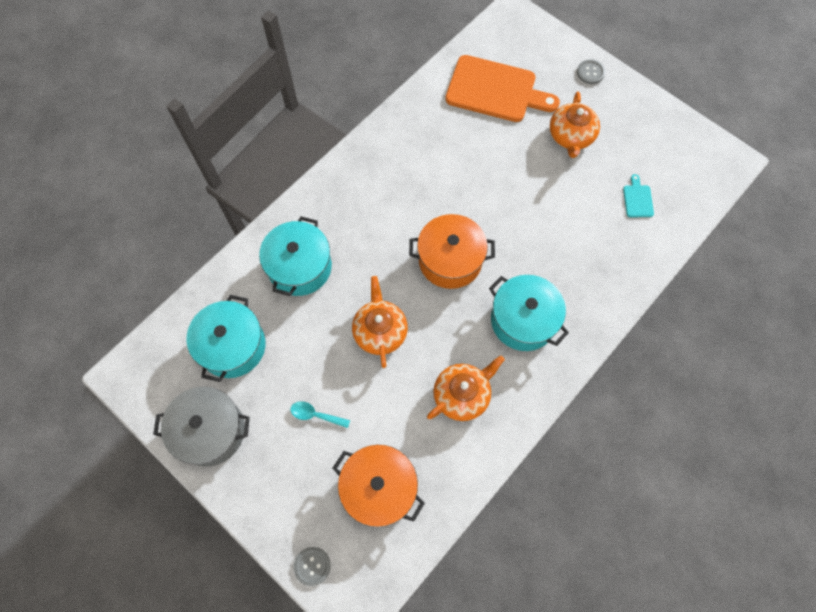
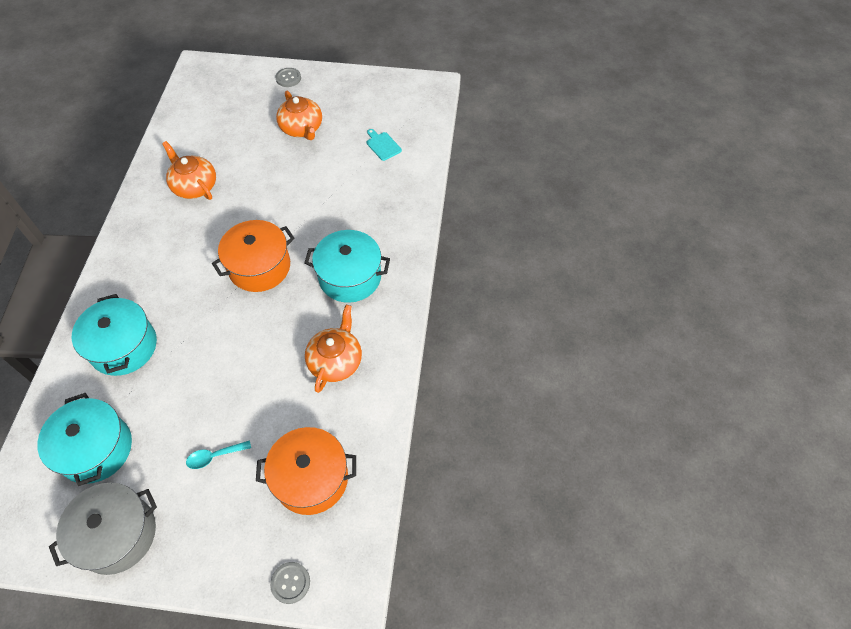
camera: 35 degrees left, 10 degrees down
(380, 331) = (232, 354): orange teapot -> orange teapot (194, 186)
(495, 90) = (218, 126): orange cutting board -> none

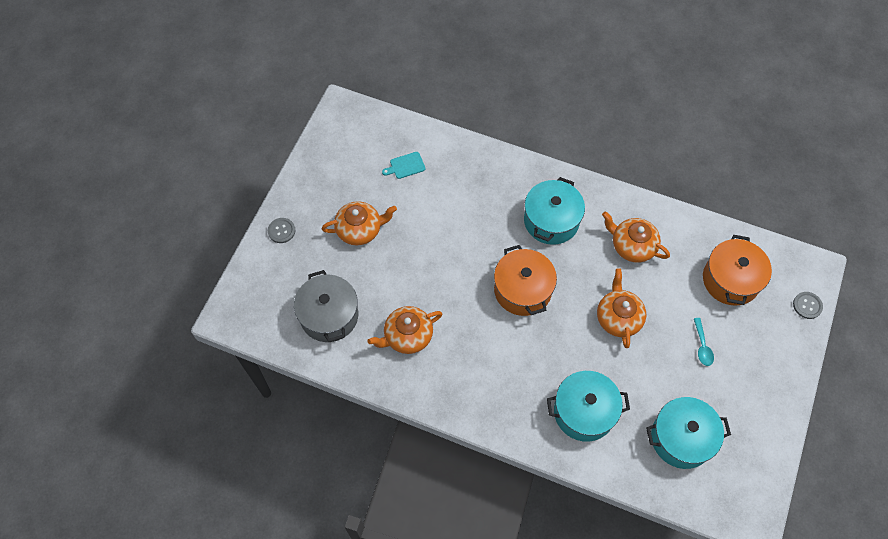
camera: 75 degrees left, 5 degrees up
(117, 534) = (757, 423): grey pot -> grey pot (329, 315)
(240, 361) = (618, 318): none -> orange teapot

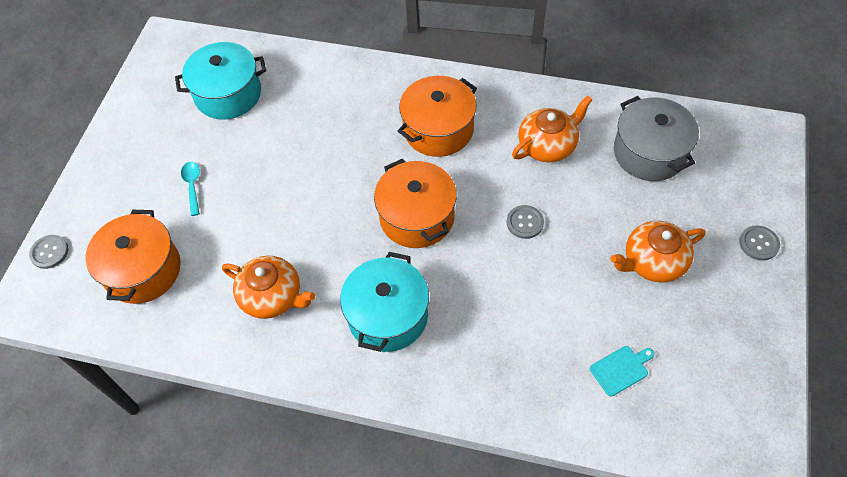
camera: 175 degrees right, 5 degrees down
(442, 272) = (525, 222): none -> grey button
(495, 366) = (438, 129): none -> orange pot
(584, 412) = (333, 102): turquoise pot -> none
(618, 318) = (293, 202): orange teapot -> none

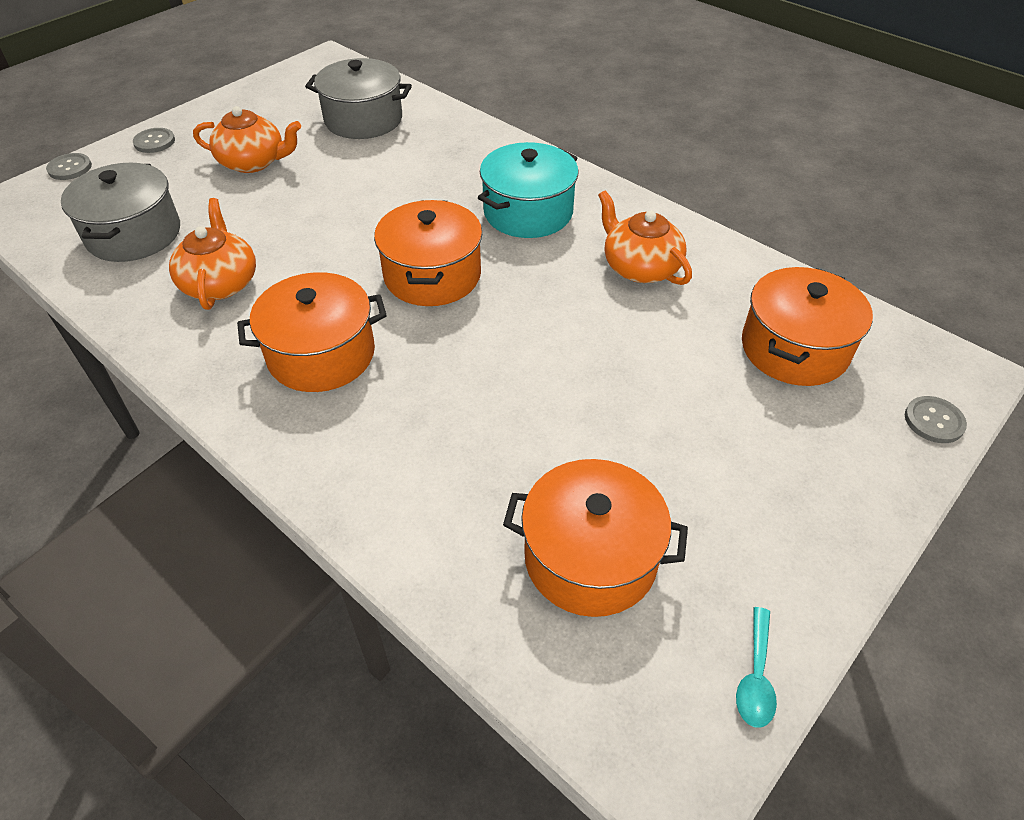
camera: 155 degrees left, 10 degrees down
(192, 186) = (700, 425): turquoise spoon -> turquoise spoon (755, 677)
(228, 94) = (590, 558): turquoise pot -> orange pot
(525, 222) = (328, 228): grey button -> grey button (70, 168)
(548, 145) = (220, 283): orange teapot -> orange teapot turned 90 degrees clockwise
(621, 369) = (363, 119): turquoise cutting board -> grey pot

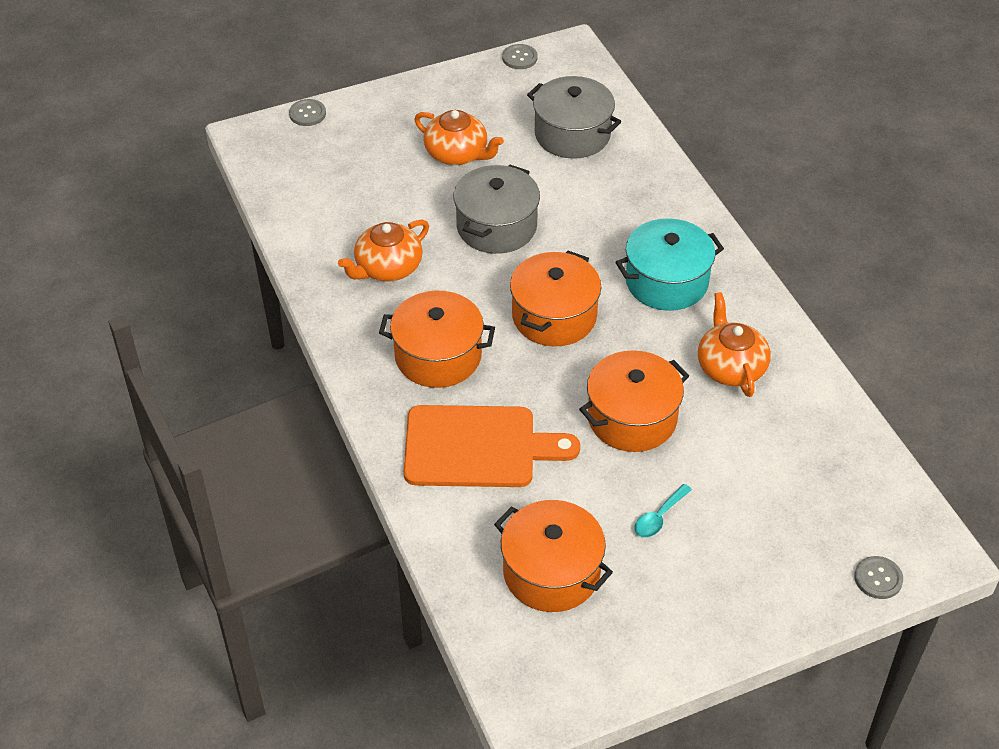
camera: 25 degrees right, 0 degrees up
(134, 234) = (337, 199): grey pot -> grey pot (496, 226)
(154, 142) = (383, 105): grey button -> grey button (519, 58)
(220, 283) = (387, 268): orange teapot -> orange teapot turned 150 degrees counterclockwise
(418, 438) = (478, 447): none -> orange cutting board
(755, 677) = (613, 683): turquoise spoon -> turquoise spoon (659, 517)
(794, 348) = (810, 482): orange pot -> orange pot (632, 418)

